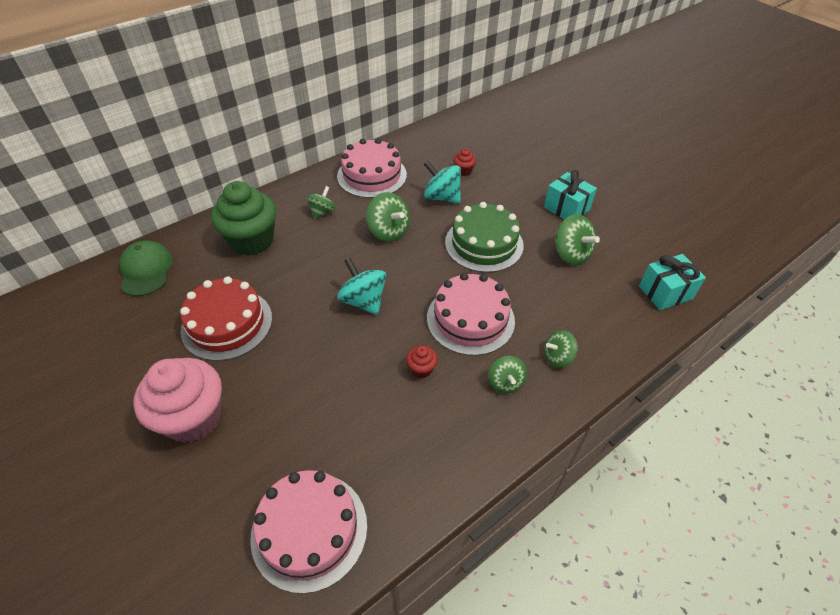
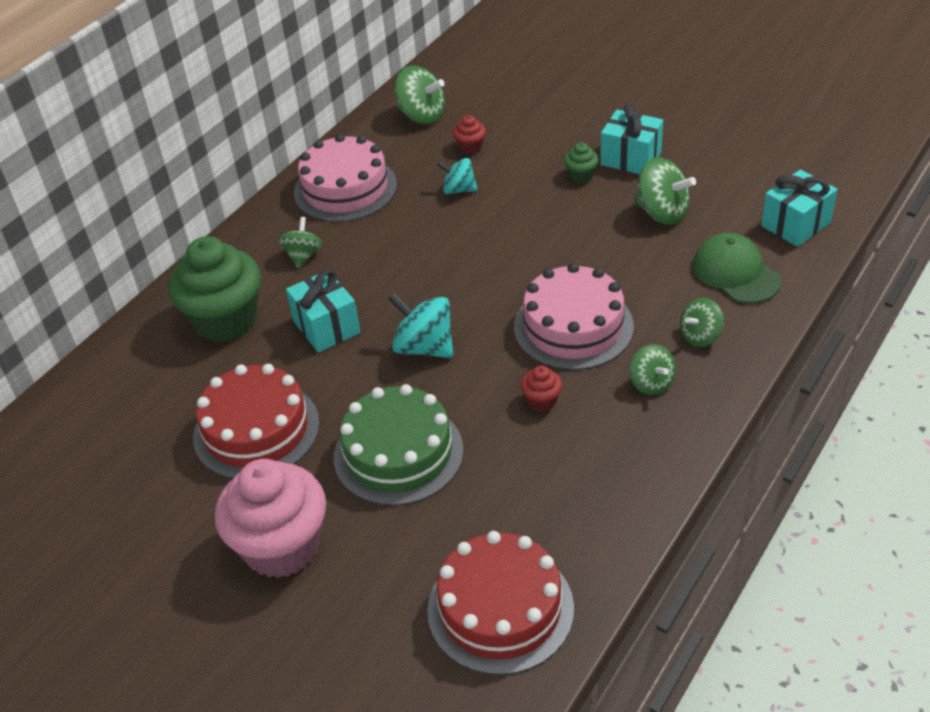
camera: 15 degrees left, 5 degrees down
(146, 270) = (96, 402): green cap -> green cap (735, 273)
(309, 530) = (500, 609): pink cake -> red cake
(310, 265) = (326, 327): none -> turquoise gift
(388, 231) = (410, 254): green spinning top -> green spinning top (422, 116)
(442, 197) = (458, 190): turquoise spinning top -> turquoise spinning top, size x0.65
(484, 244) = (545, 232): green cake -> green cake (398, 453)
(527, 211) = (581, 176): none -> green cupcake

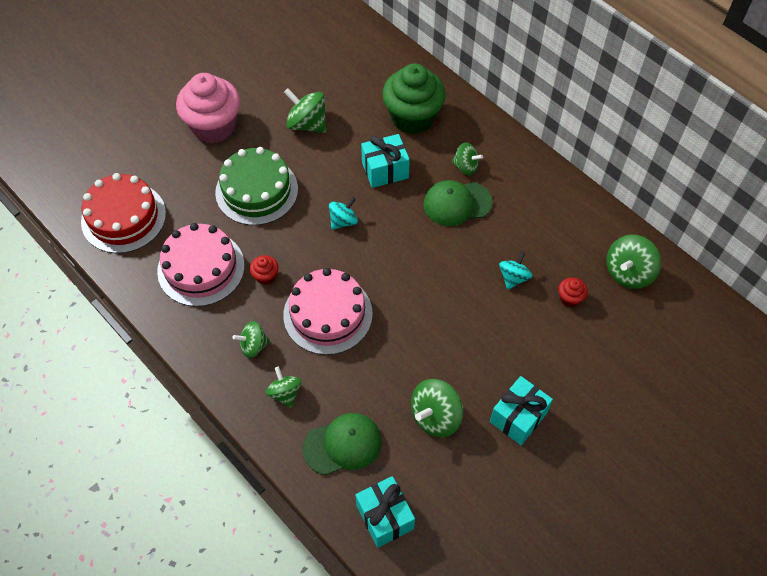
camera: 100 degrees right, 15 degrees up
(256, 430) = (307, 124): red cake -> green spinning top
(345, 188) = (539, 203): pink cake -> pink cake (201, 268)
(364, 252) = (457, 203): none -> green cap
(424, 347) = (343, 221): turquoise spinning top -> turquoise spinning top, size x0.65
(581, 176) = (505, 370): green cupcake -> none

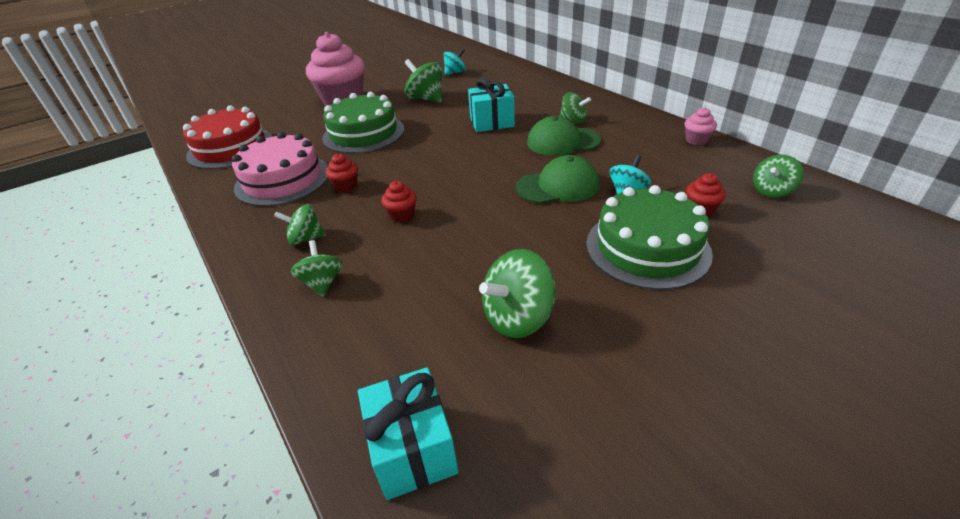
camera: 10 degrees right, 20 degrees down
(328, 314) = (402, 215): pink cake -> red cupcake
(343, 221) = (441, 151): turquoise spinning top -> turquoise spinning top (455, 73)
(343, 444) = (377, 342): green cap -> green cap (558, 186)
(412, 117) = (524, 95): green cupcake -> none
(518, 417) = (641, 324): turquoise gift -> none
(526, 343) = (647, 248): none -> green cake
(578, 200) = (696, 140): none -> pink cupcake
(628, 272) = (771, 191): green spinning top -> green spinning top, size x0.65

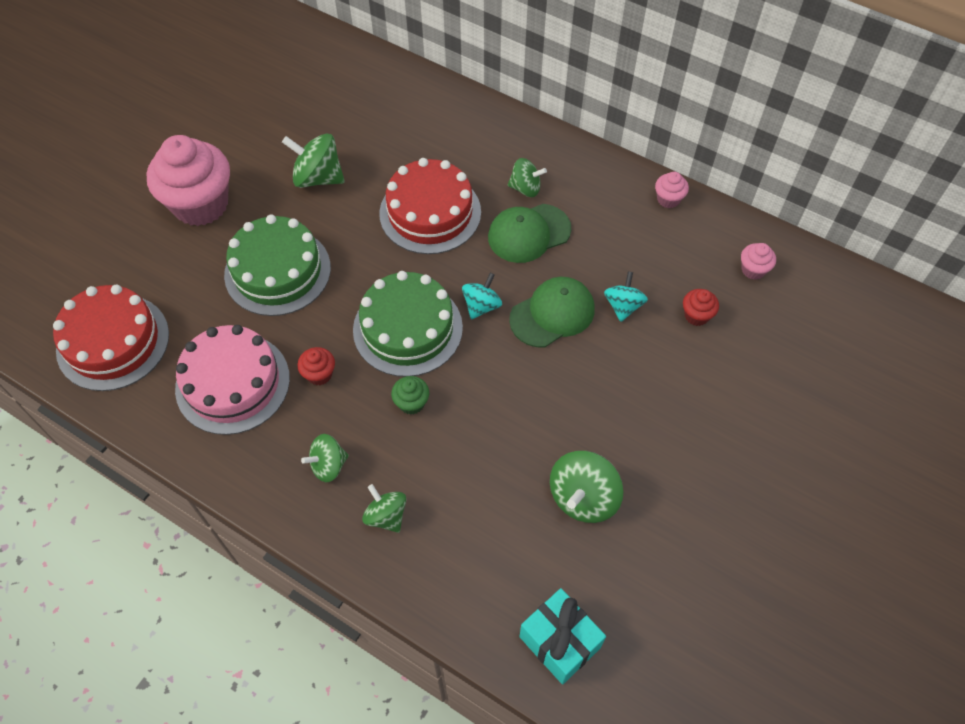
camera: 25 degrees left, 20 degrees up
(402, 215) = (411, 403): red cupcake -> green cupcake
(455, 73) = (324, 104): turquoise spinning top -> turquoise spinning top (481, 306)
(492, 122) = (430, 213): turquoise gift -> red cake
(647, 248) = (663, 381): green cake -> green cake (408, 328)
(771, 191) = (753, 270): green spinning top -> pink cupcake

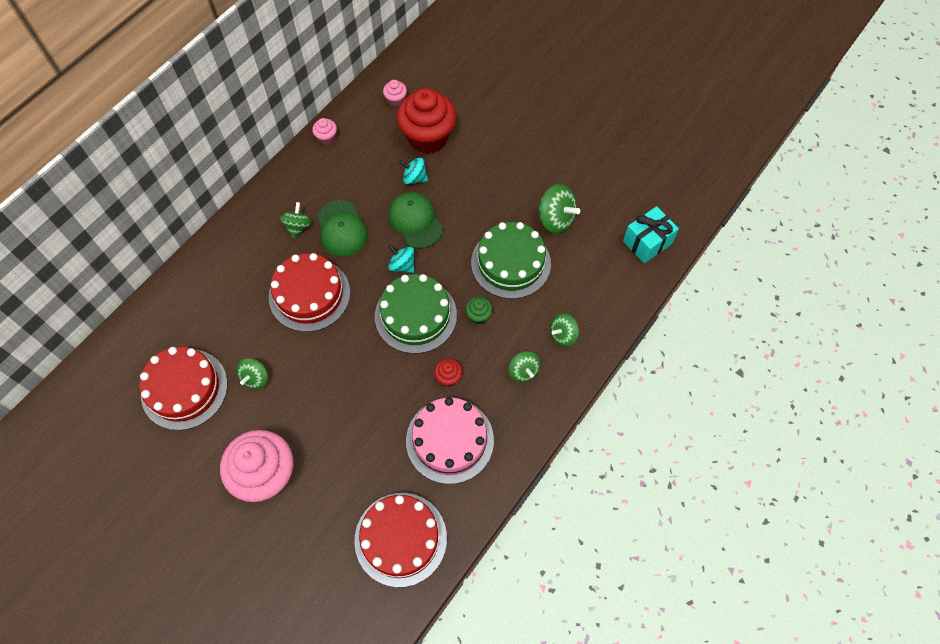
camera: 85 degrees left, 5 degrees up
(277, 271) = (348, 409): green cake -> green cake (511, 263)
(305, 118) = (184, 389): none -> red cake
(318, 177) = (255, 378): green spinning top -> green spinning top, size x0.65
(696, 315) = (428, 137): red cupcake -> red cupcake, size x2.39

